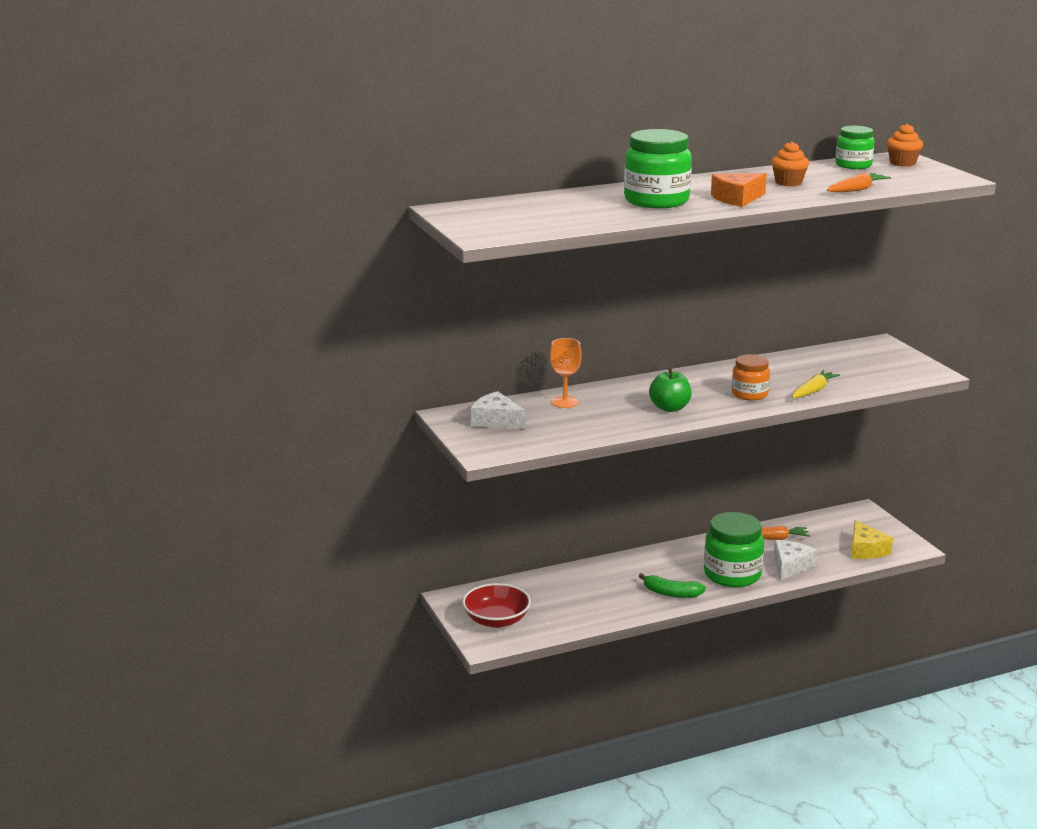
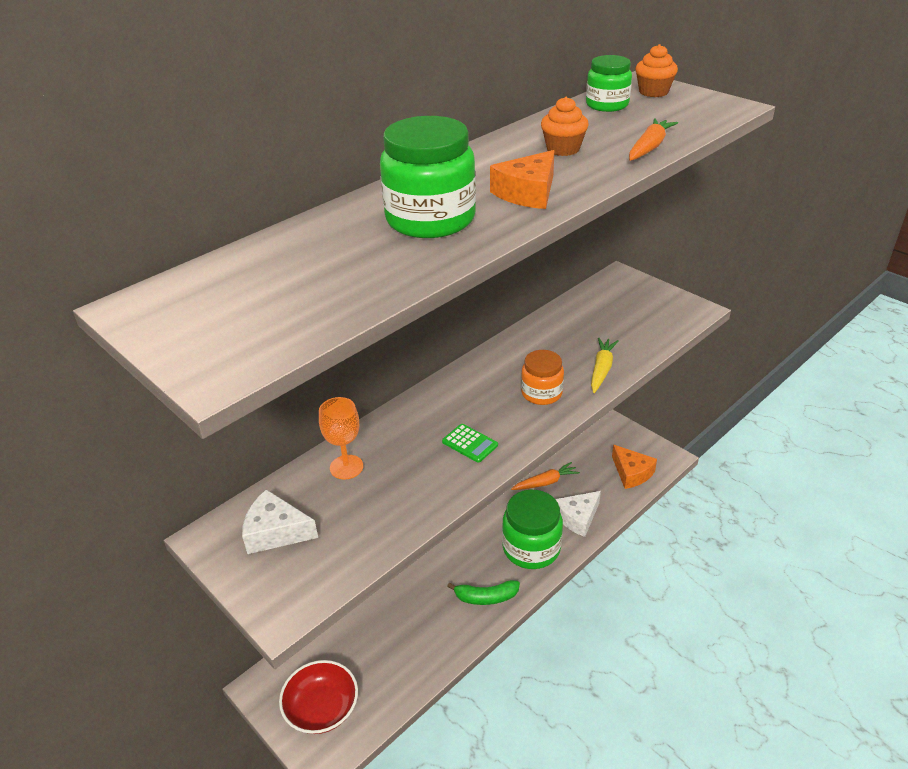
camera: 20 degrees left, 15 degrees up
(669, 408) = (470, 443): green apple -> green calculator
(790, 566) = (578, 518): white cheese -> white cheese turned 135 degrees counterclockwise
(865, 550) = (631, 473): yellow cheese -> orange cheese

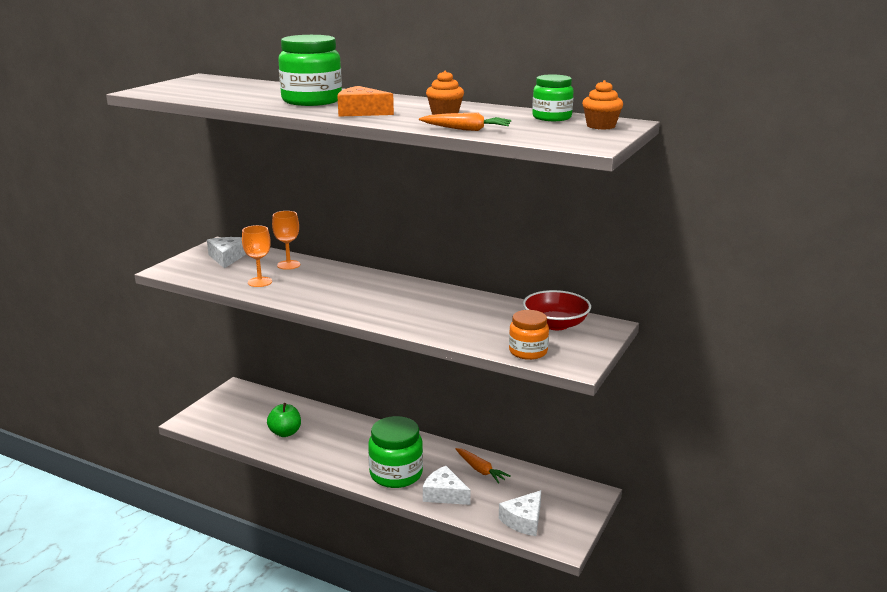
camera: 70 degrees right, 15 degrees down
(322, 708) = (223, 412): red bowl -> red bowl (555, 324)
(394, 501) = (260, 282): none -> orange goblet
(407, 640) = (285, 433): none -> green apple
(470, 443) = (326, 295): green calculator -> none
(486, 597) = (335, 460): green banana -> none
(541, 393) = (397, 311): orange jar -> orange jar (528, 352)
(601, 369) = (444, 330): yellow carrot -> none
(631, 473) = (523, 520): orange cheese -> white cheese

